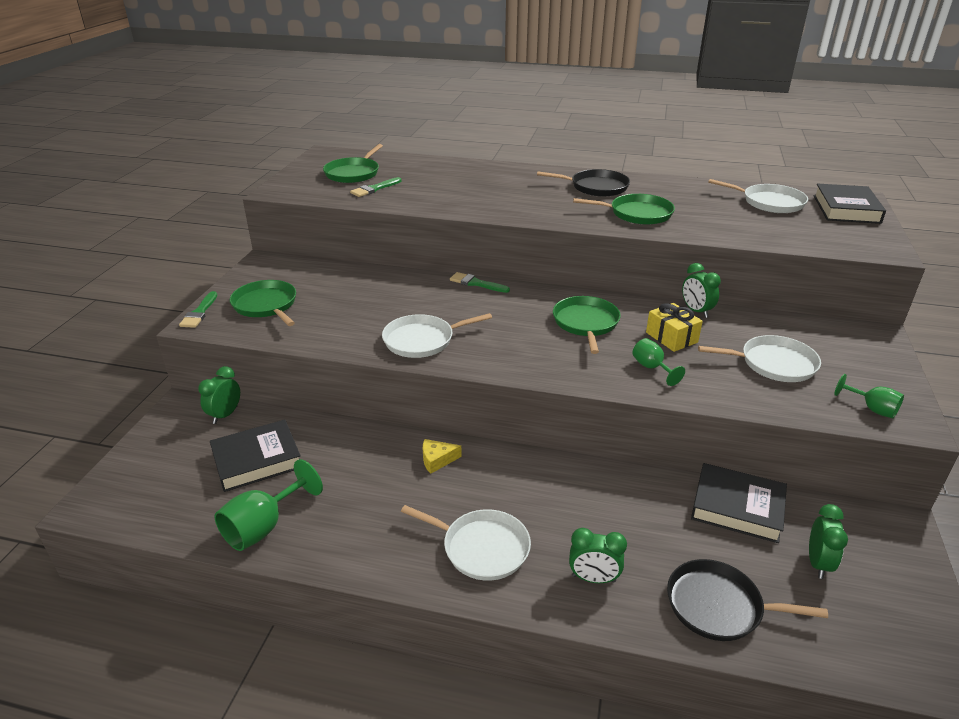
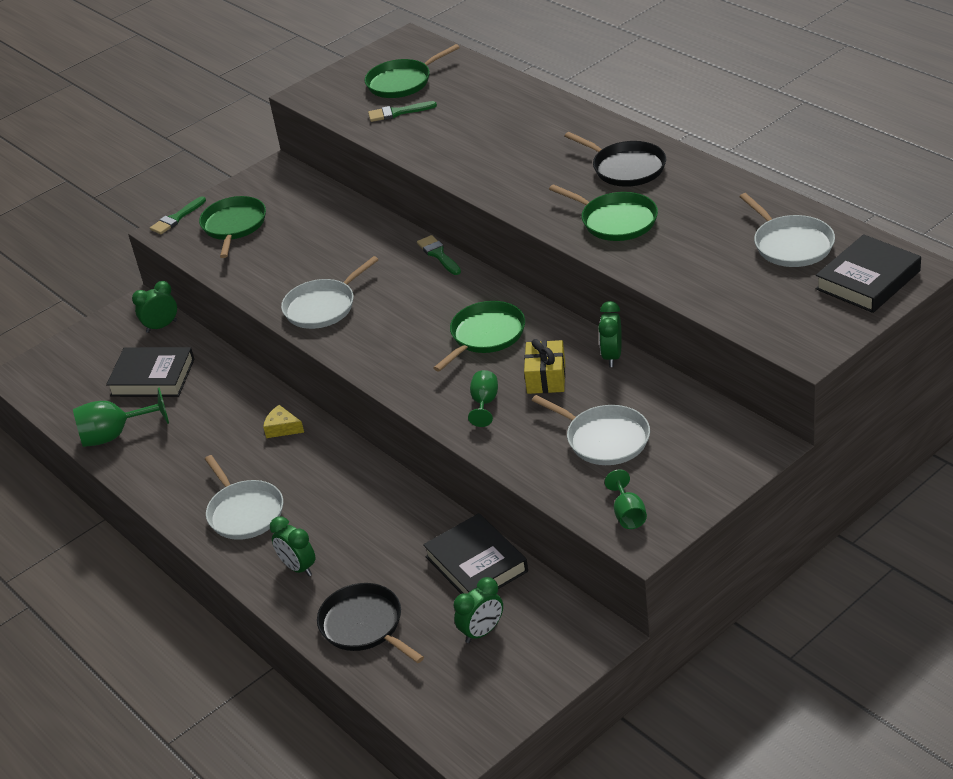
camera: 40 degrees right, 5 degrees up
(422, 340) = (323, 307): white pan -> white pan turned 60 degrees counterclockwise

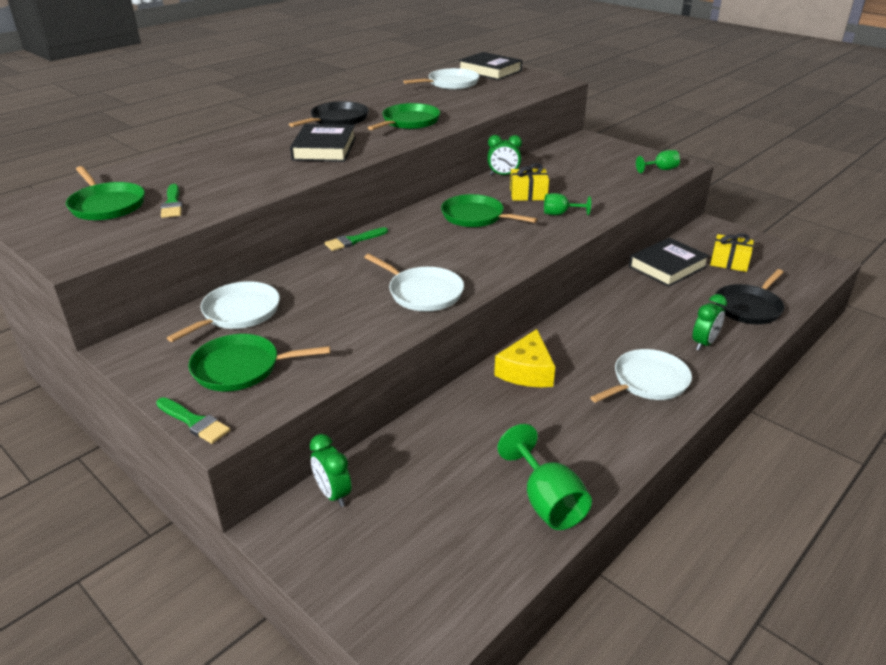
camera: 100 degrees left, 5 degrees down
(152, 377) = (438, 485): black book -> black book (324, 149)
(282, 428) = (526, 371): yellow cheese -> yellow cheese, size x1.70
(482, 632) = (729, 262): green clock -> yellow gift
(604, 439) = (591, 176): white pan -> white pan (238, 313)

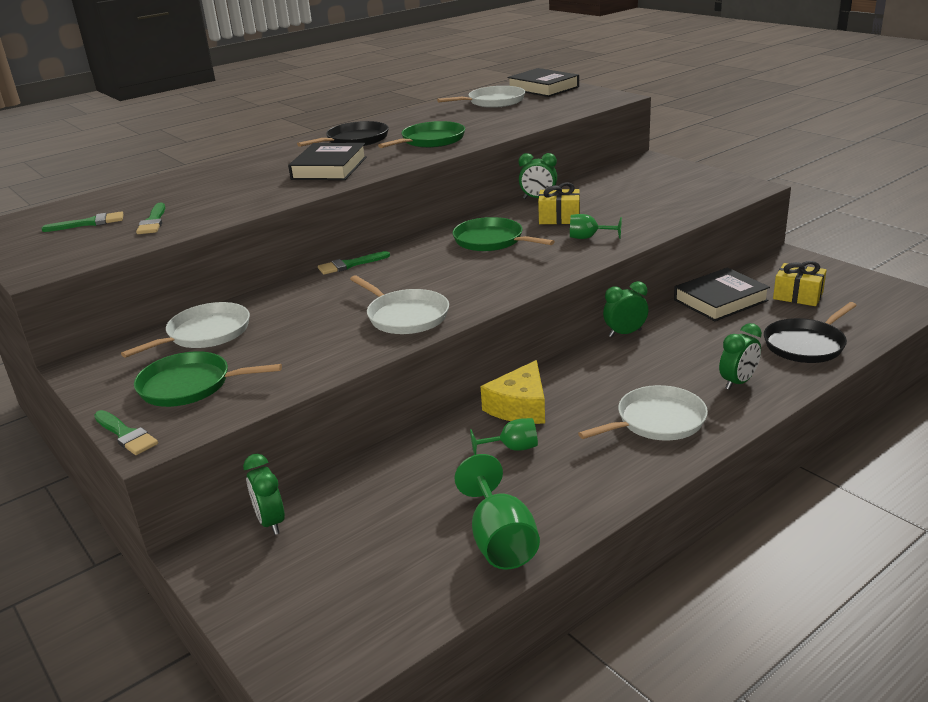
camera: 10 degrees right, 5 degrees down
(107, 205) = (89, 223): green pan -> green brush
(596, 299) = (625, 333): none -> green clock
(660, 169) = (724, 191): green goblet -> green goblet (512, 448)

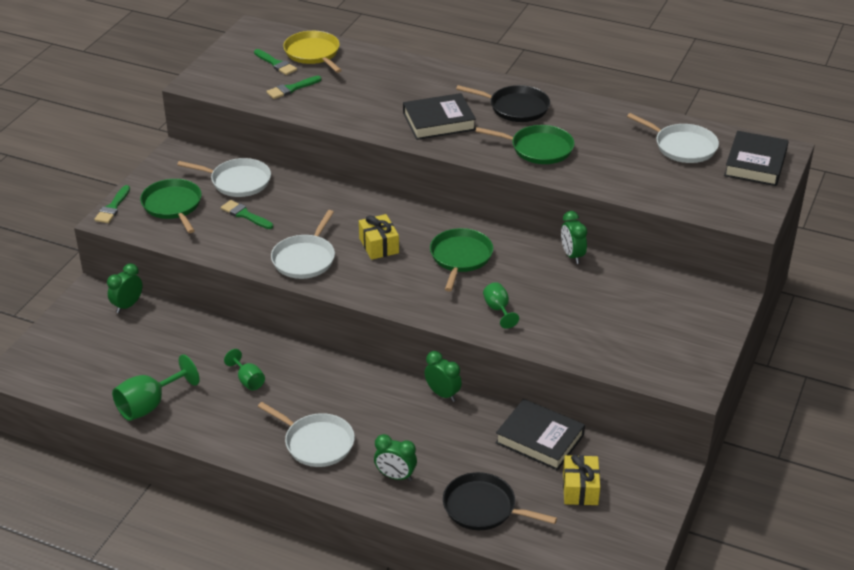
camera: 60 degrees right, 10 degrees up
(107, 204) = (313, 53): none -> yellow pan
(350, 265) = (374, 201): green brush -> green brush (245, 215)
(520, 407) = (301, 368): yellow cheese -> none
(559, 218) = (532, 281): yellow gift -> yellow gift (379, 246)

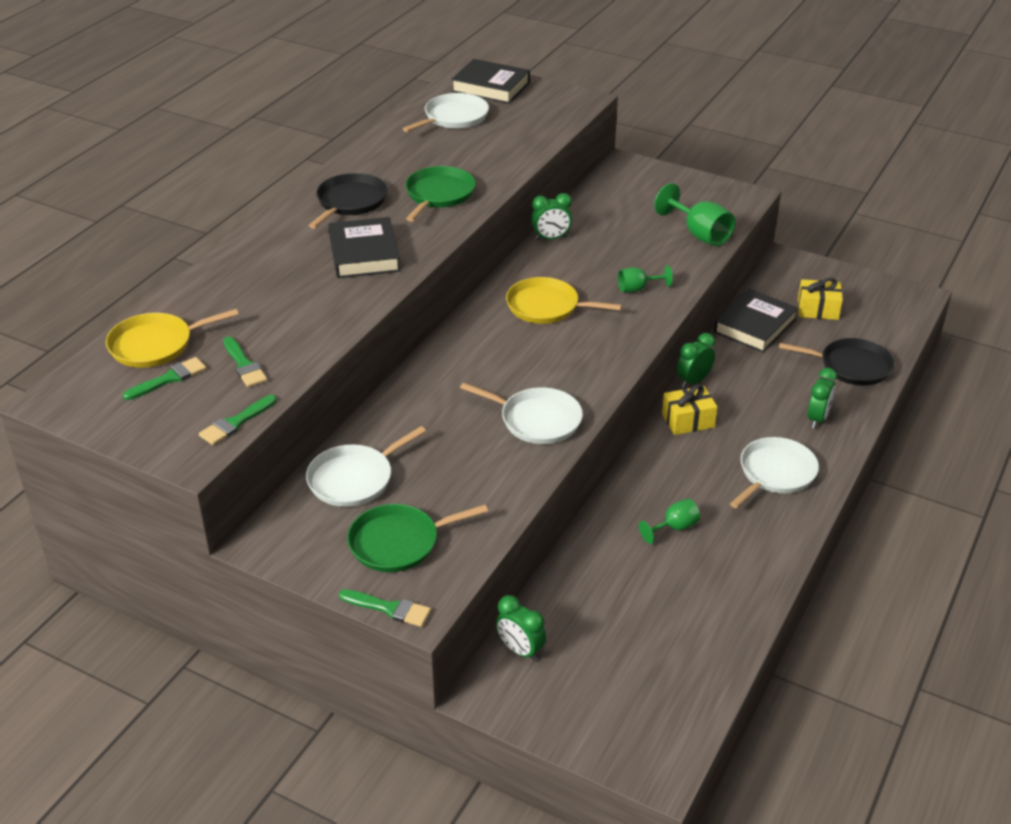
camera: 85 degrees left, 0 degrees up
(149, 405) = (722, 617): green goblet -> green goblet (699, 234)
(238, 181) = (354, 479): white pan -> white pan turned 150 degrees counterclockwise
(245, 215) = (435, 471): green brush -> green brush (236, 423)
(379, 246) = (517, 362): yellow gift -> yellow gift (688, 420)
(460, 257) = (546, 307): green pan -> yellow pan
(483, 507) = (851, 366): black pan -> black pan turned 105 degrees counterclockwise

